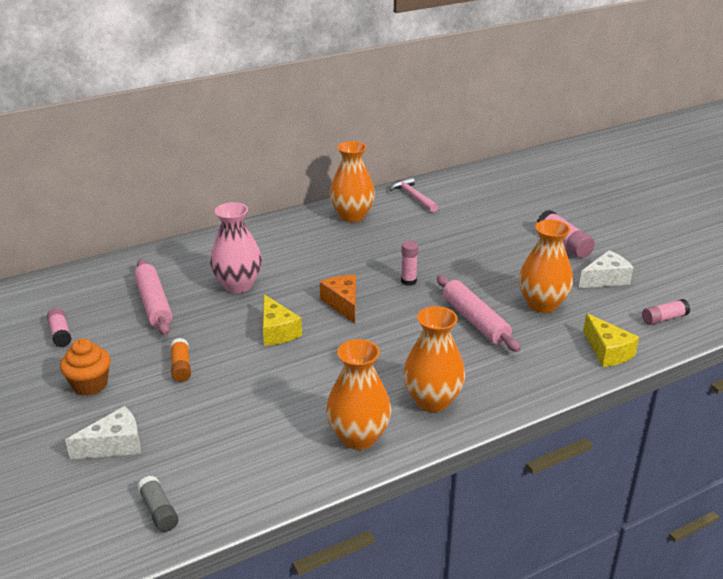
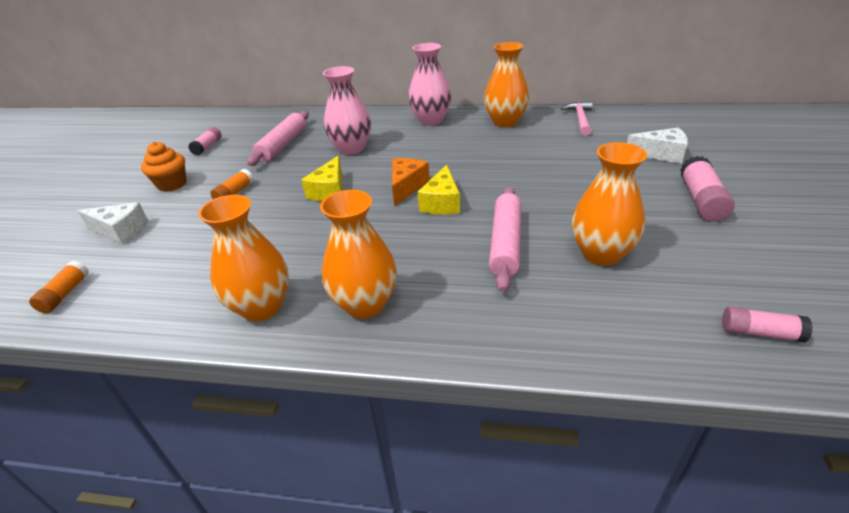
camera: 40 degrees right, 5 degrees up
(158, 511) = (65, 294): grey glue stick -> orange glue stick
(279, 233) = (431, 120): none -> pink vase
(408, 281) = (486, 186): pink glue stick -> none
(605, 279) = (718, 254): white cheese -> white cheese (661, 154)
(607, 351) = (626, 340): yellow cheese -> yellow cheese (442, 202)

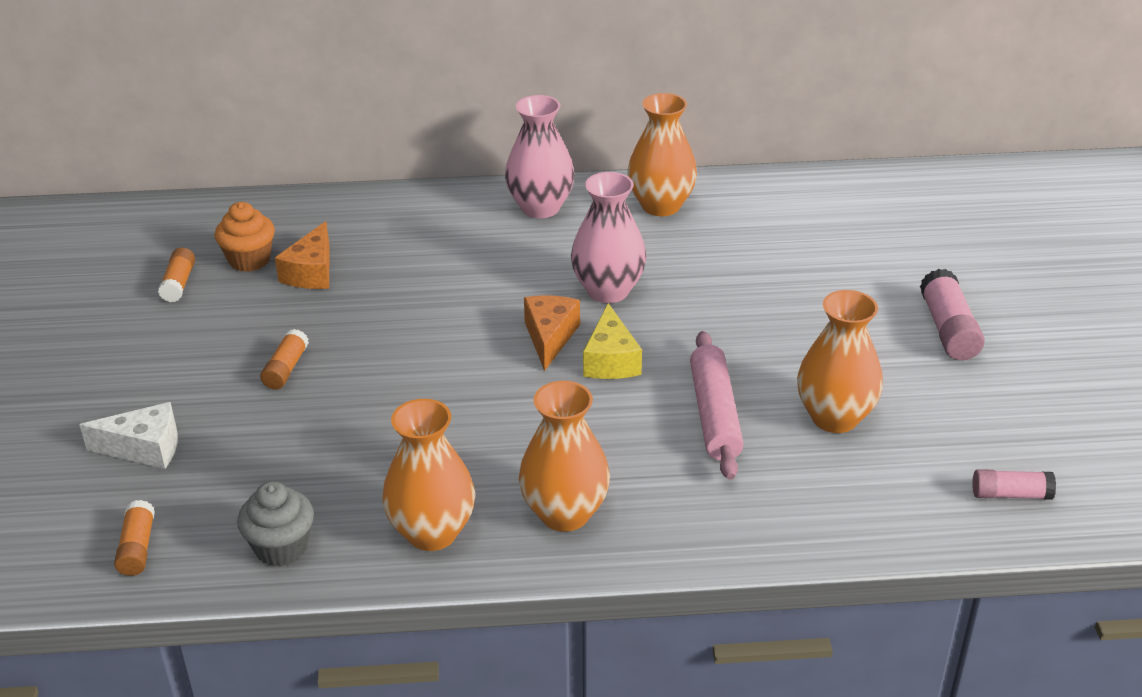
camera: 15 degrees left, 0 degrees up
(153, 305) = (281, 548): none -> grey cupcake
(172, 184) = (168, 361): orange cupcake -> orange cupcake (249, 260)
(208, 147) = (179, 283): pink glue stick -> orange glue stick
(282, 145) = (311, 272): pink rolling pin -> orange cheese
(329, 191) = (436, 353): yellow cheese -> none
(351, 148) = (433, 273): pink vase -> pink vase (608, 291)
(580, 119) = (773, 195): pink hammer -> none
(661, 154) = (894, 256): white cheese -> none

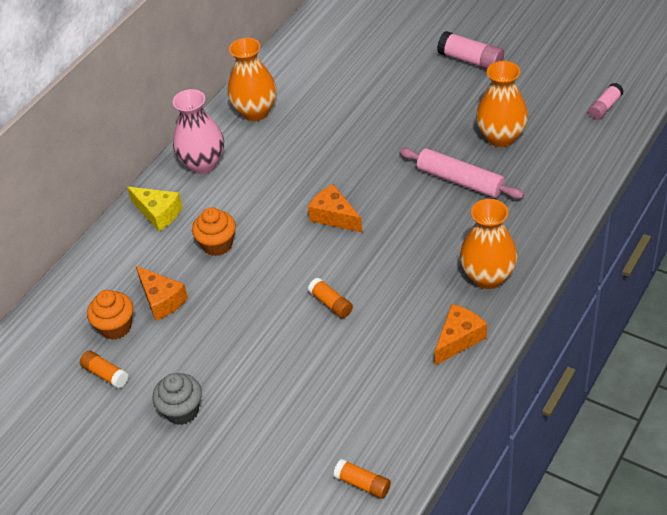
camera: 50 degrees left, 10 degrees up
(145, 448) = (269, 450): white cheese -> none
(281, 548) = (417, 413): grey cupcake -> grey cupcake (182, 411)
(286, 369) = (252, 350): orange glue stick -> orange glue stick (331, 303)
(426, 272) = (217, 244): none -> orange cupcake
(432, 532) = (458, 339): orange vase -> orange cheese
(608, 291) = (314, 172): pink vase -> none
(610, 360) = (378, 200): yellow cheese -> yellow cheese (158, 213)

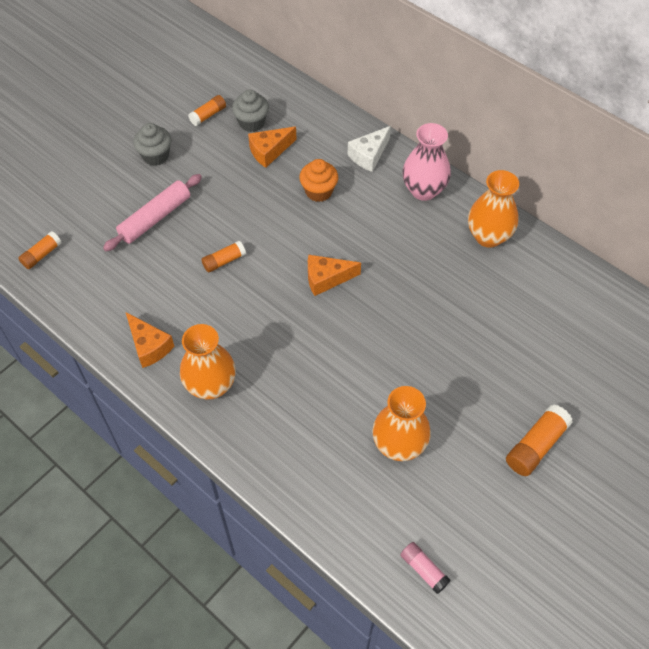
camera: 95 degrees right, 10 degrees up
(116, 327) = (252, 123): orange cupcake -> grey cupcake
(158, 213) = (369, 155): yellow cheese -> white cheese
(334, 216) = (326, 279): orange cheese -> orange cheese turned 150 degrees counterclockwise
(460, 181) = (344, 391): pink rolling pin -> pink rolling pin (155, 218)
(470, 60) = (536, 445): pink glue stick -> orange glue stick

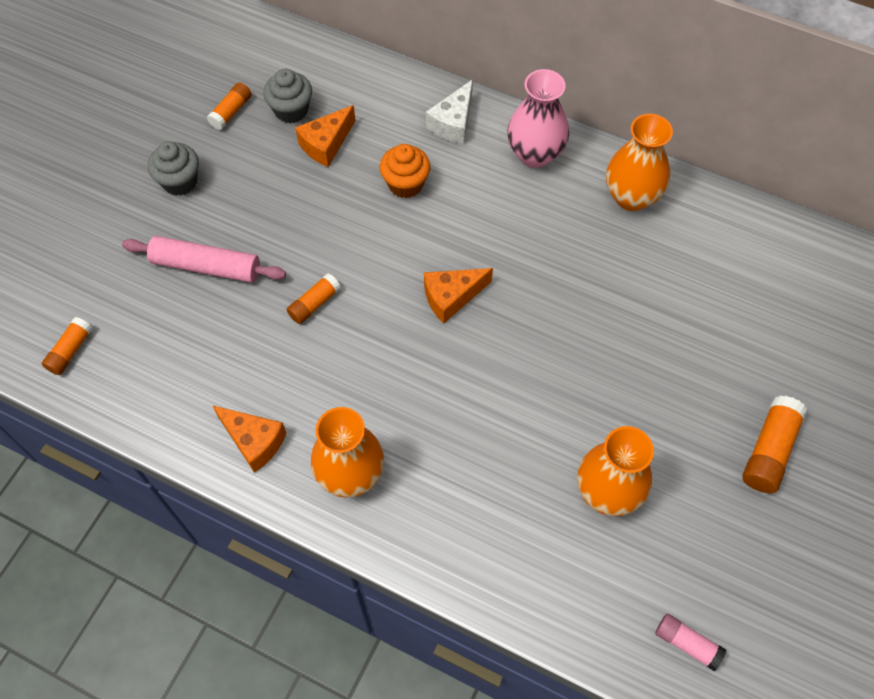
camera: 15 degrees left, 5 degrees up
(155, 218) = (206, 266): pink rolling pin -> pink rolling pin turned 75 degrees clockwise

